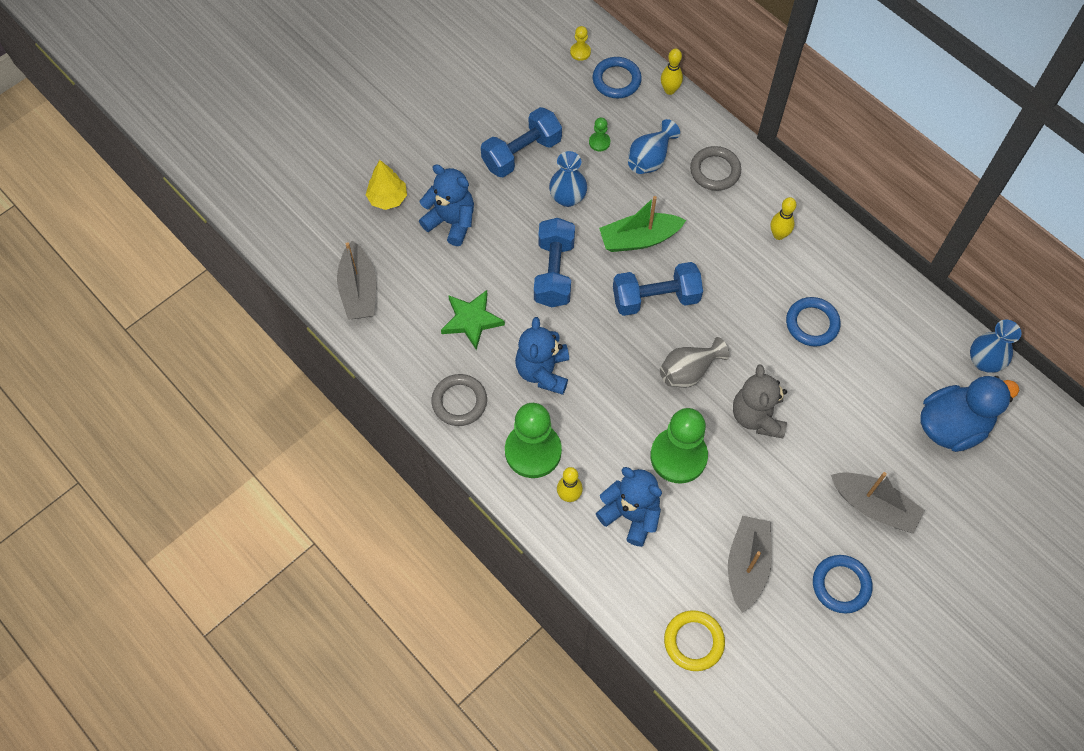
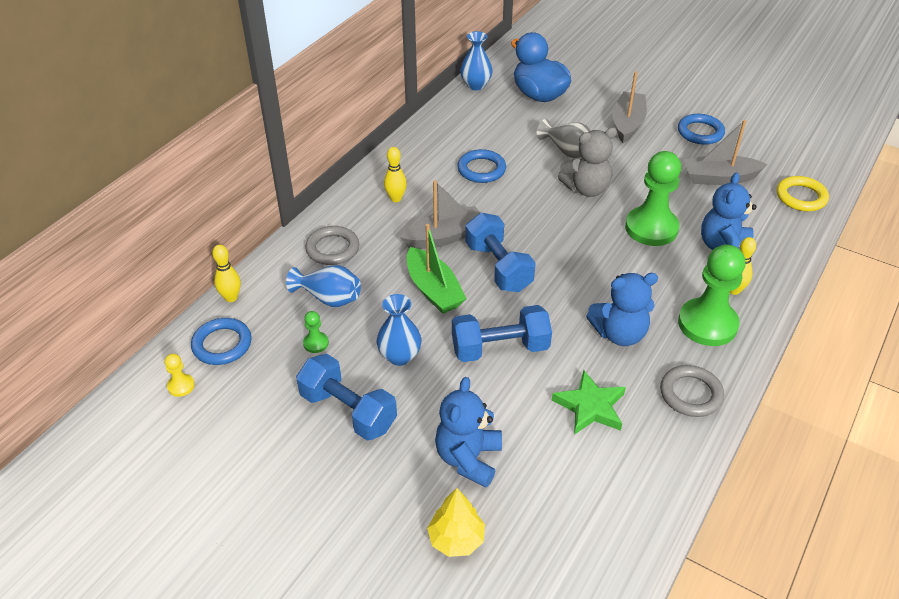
camera: 105 degrees left, 20 degrees down
(359, 290) = (603, 532): grey boat -> grey boat (444, 237)
(688, 371) = (565, 234): grey vase -> grey vase (567, 151)

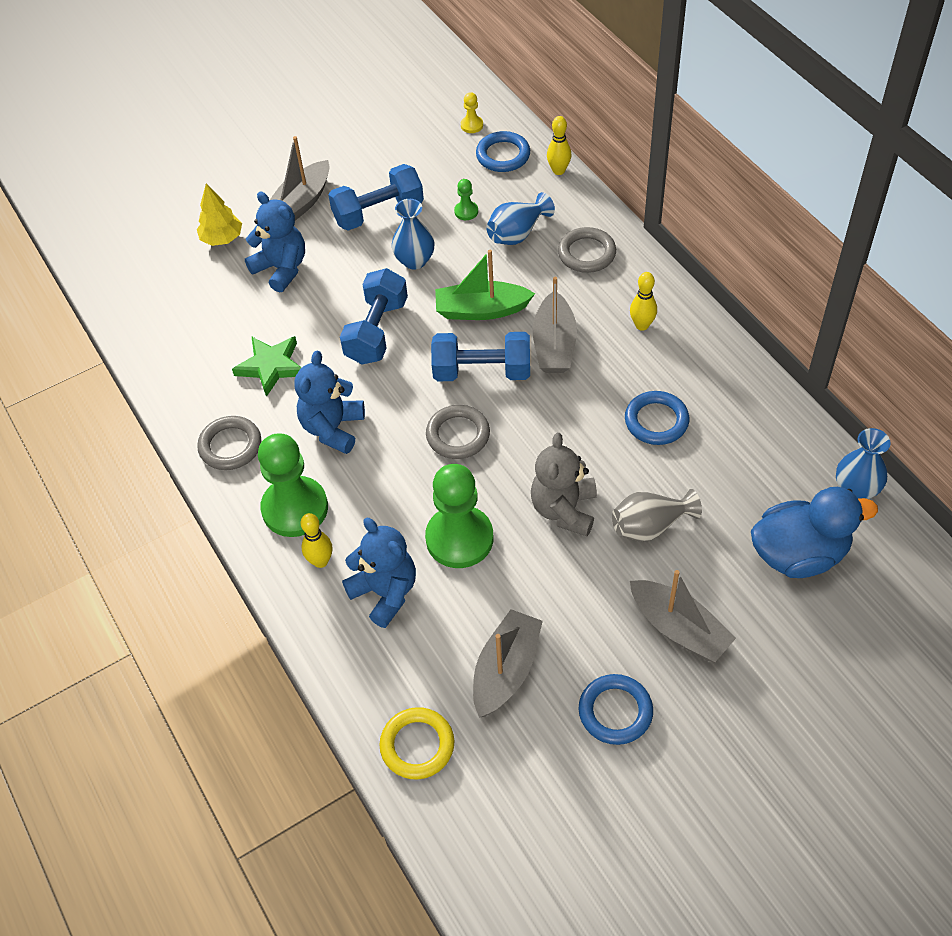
camera: 120 degrees right, 10 degrees up
(365, 488) = (301, 203): none -> grey boat
(568, 259) = (458, 435): none -> grey ring

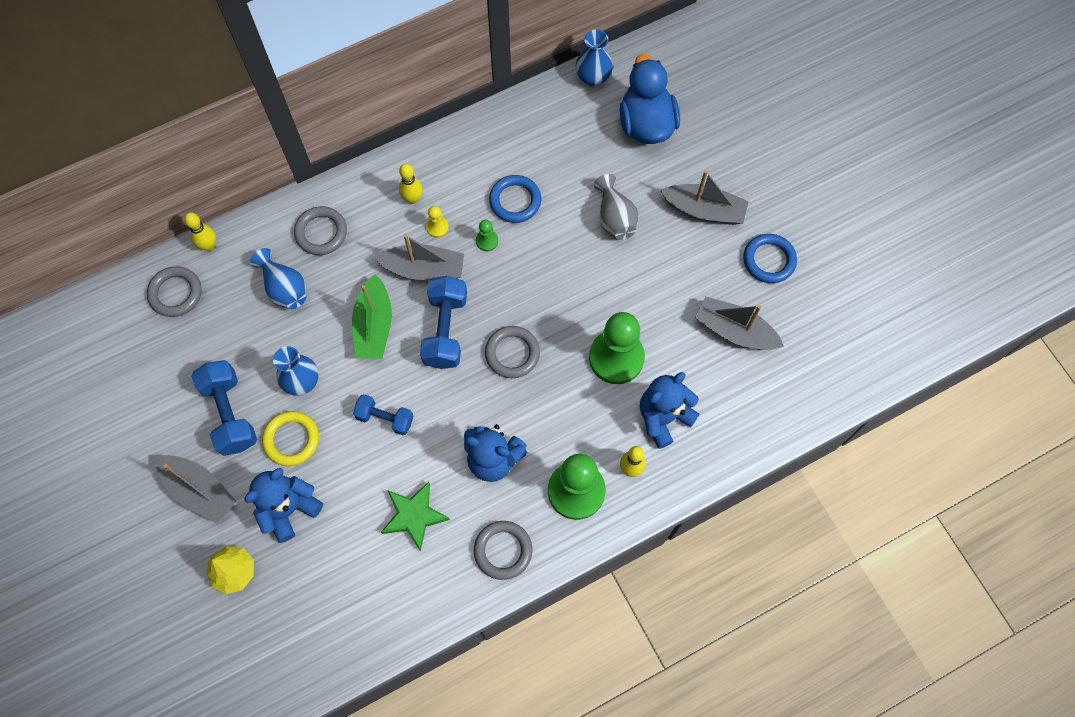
camera: 90 degrees left, 15 degrees up
(377, 331) = (385, 418): blue dumbbell -> blue dumbbell, size x0.63
(417, 745) = (794, 397): yellow ring -> yellow ring (291, 439)
(466, 211) = (246, 332): green pawn -> green pawn (487, 241)
(472, 125) = (124, 319): yellow pawn -> yellow pawn (437, 227)
(503, 155) = (175, 293): blue ring -> grey ring
(564, 510) = (595, 277): grey teddy bear -> none
(679, 629) = (704, 210): grey boat -> grey boat turned 60 degrees clockwise

